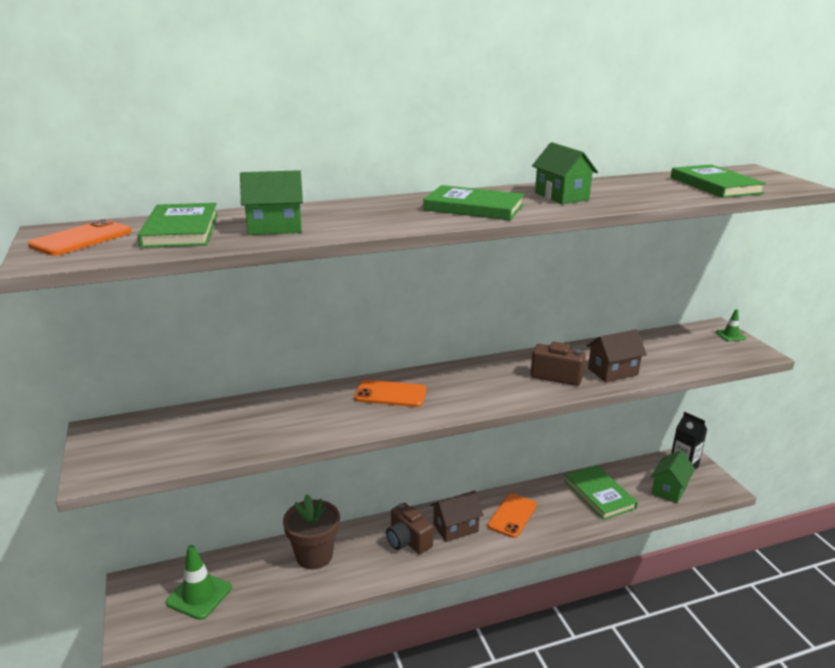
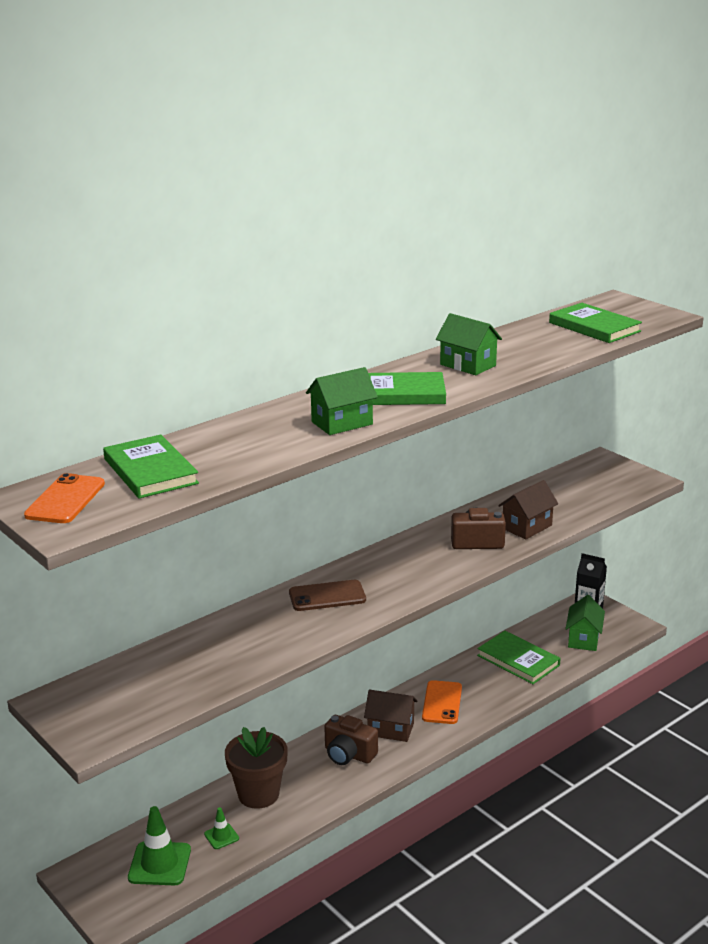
camera: 20 degrees left, 0 degrees up
(275, 227) = (238, 451): green house -> green house (342, 423)
(390, 394) = (327, 596): orange phone -> brown phone
(455, 528) = (390, 729): brown house -> brown house turned 60 degrees clockwise
(730, 335) = (617, 465): green traffic cone -> green traffic cone (221, 836)

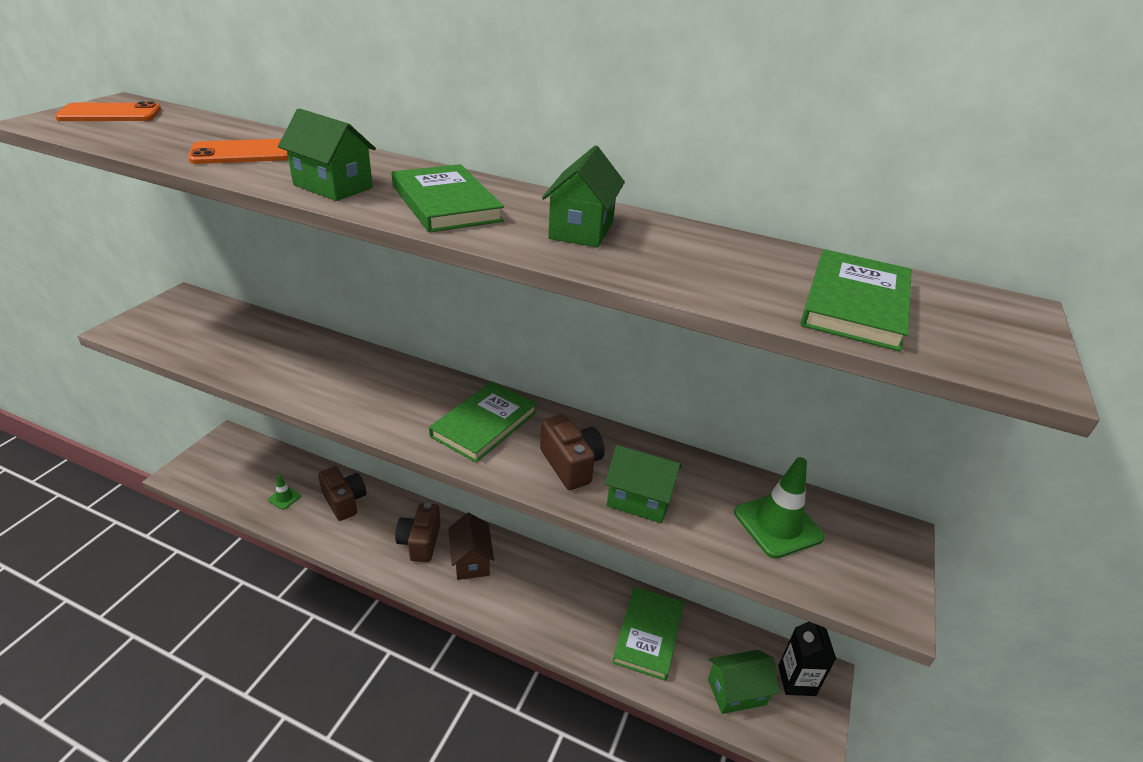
camera: 60 degrees right, 10 degrees up
(150, 471) = (178, 130): green book -> green book (484, 424)
(159, 864) = (244, 475): green traffic cone -> green traffic cone (778, 525)
(258, 794) = (344, 501): brown flower pot -> brown camera
(327, 596) = (394, 387): brown phone -> none
(442, 703) = (534, 588): orange phone -> orange phone (243, 153)
(527, 527) = (639, 500): brown house -> green house

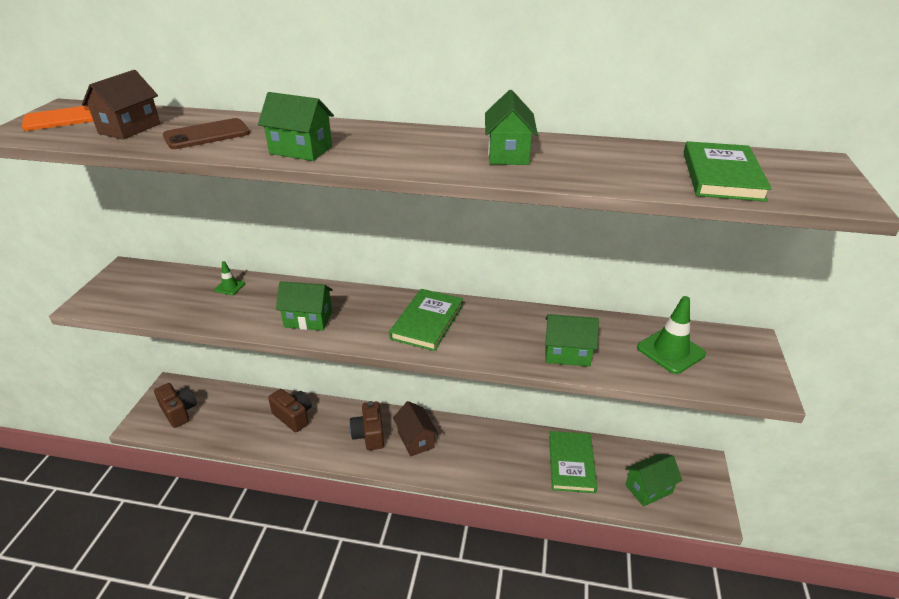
camera: 10 degrees left, 0 degrees up
(166, 134) = (129, 128): none -> brown house
(243, 153) = (207, 135): orange phone -> brown phone
(284, 498) = (241, 424): green traffic cone -> green traffic cone (230, 287)
(348, 393) = (308, 319): none -> green house
(446, 203) = (396, 150): green book -> none
(571, 464) = (506, 339): brown camera -> brown camera (179, 412)
(796, 680) = (688, 471): black carton -> none

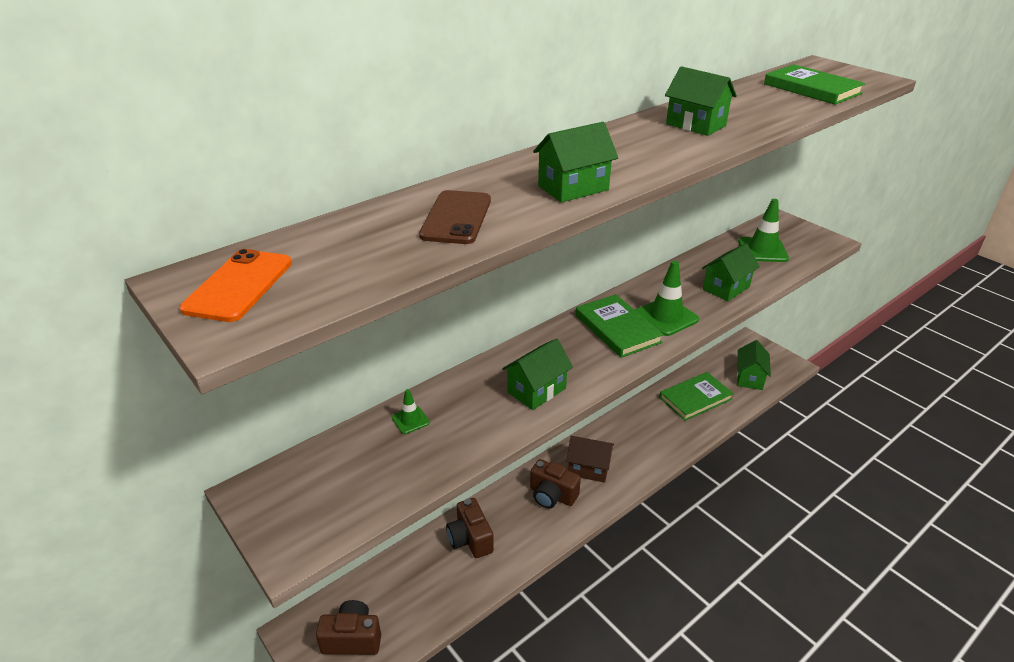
camera: 50 degrees left, 0 degrees up
(129, 128) = (359, 253): brown house -> none
(293, 416) = (470, 539): brown camera -> brown camera turned 105 degrees counterclockwise
(475, 338) = (666, 317): none -> green traffic cone
(571, 463) = (695, 398): green book -> green book turned 75 degrees counterclockwise

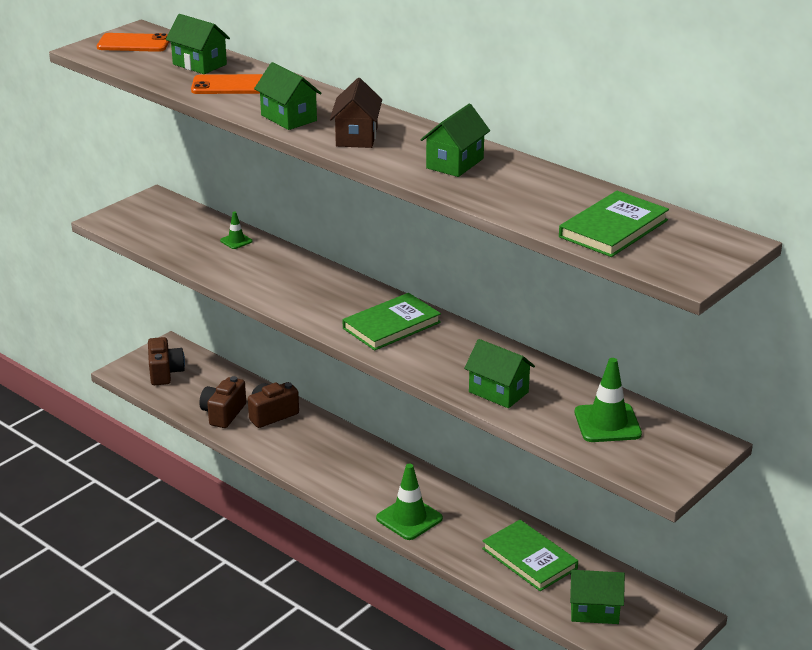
camera: 80 degrees right, 5 degrees down
(456, 218) = (229, 85): brown phone -> orange phone
(536, 390) = (284, 290): green house -> green house (199, 64)
(552, 495) = (335, 457): brown camera -> brown camera (223, 413)
(588, 468) = (380, 478): brown house -> brown house (356, 137)
(666, 317) = (423, 353): green traffic cone -> green traffic cone (409, 518)

